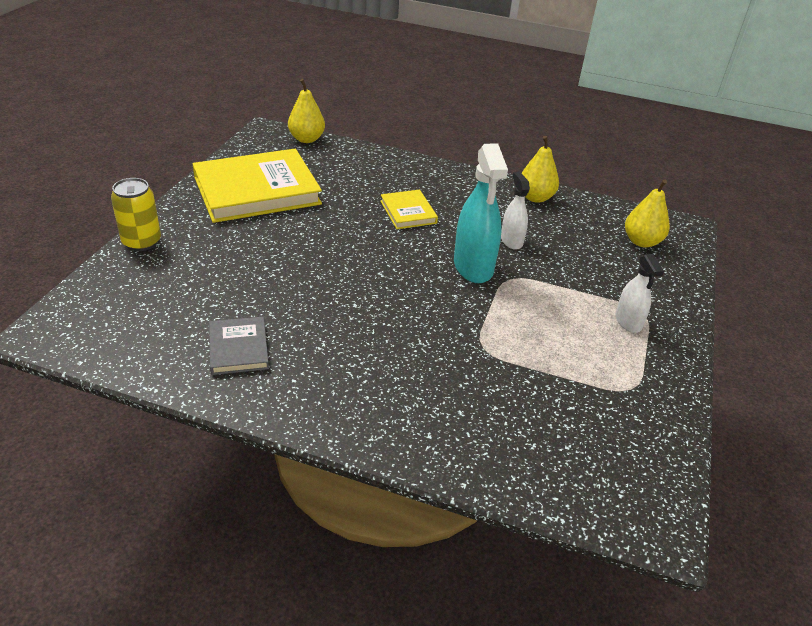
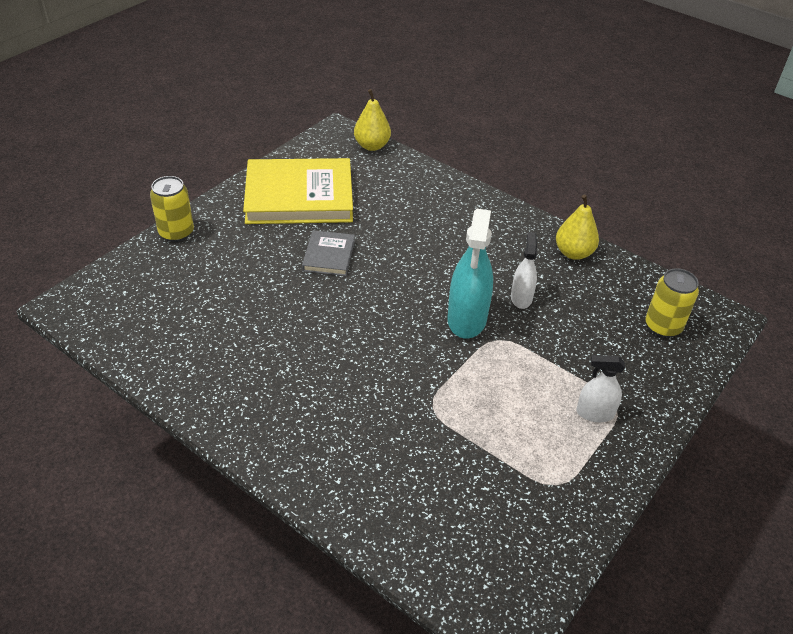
camera: 20 degrees right, 5 degrees up
(238, 348) = (213, 356): grey book -> grey book (329, 256)
(408, 212) = (432, 246): yellow book -> none
(628, 322) = (595, 413): white spray bottle -> white spray bottle turned 90 degrees clockwise
(641, 242) = (663, 326): yellow pear -> yellow can

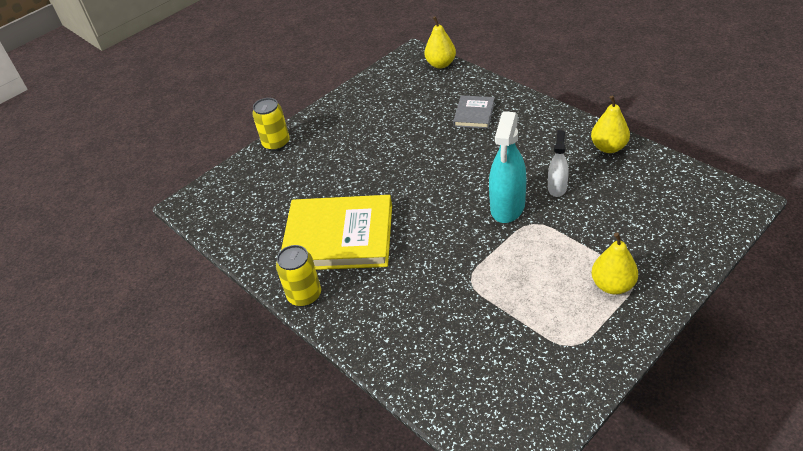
camera: 15 degrees right, 0 degrees up
(299, 196) = (376, 110): yellow book -> yellow book (339, 237)
(329, 256) = (396, 157): grey book -> grey book (474, 114)
(595, 413) = (612, 285): white spray bottle -> yellow pear
(663, 326) = (684, 209): yellow can -> yellow can (304, 295)

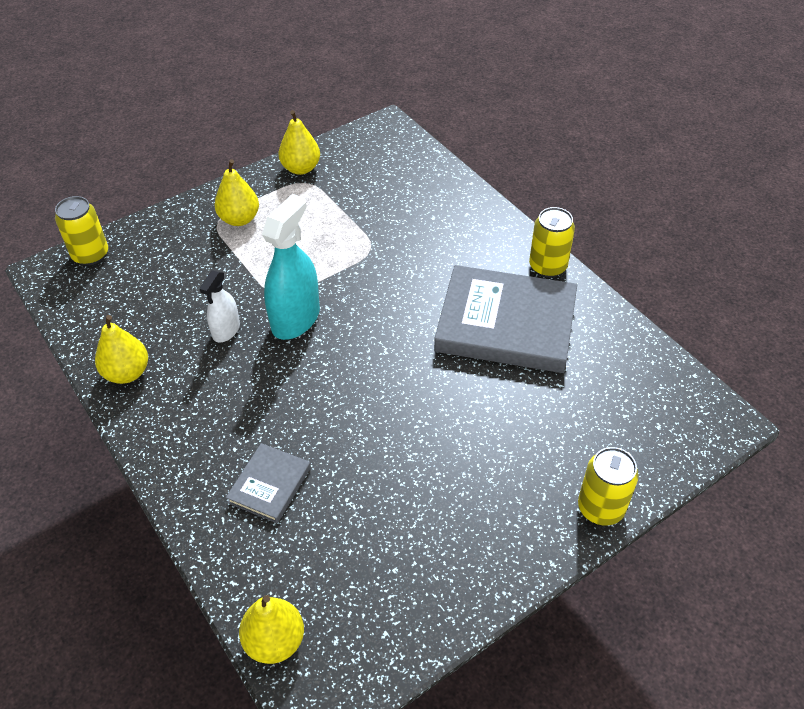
camera: 175 degrees left, 5 degrees up
(339, 237) = (506, 324): yellow book -> grey book
(587, 364) = (301, 168): none -> yellow pear
(722, 221) = (90, 255): none -> yellow can

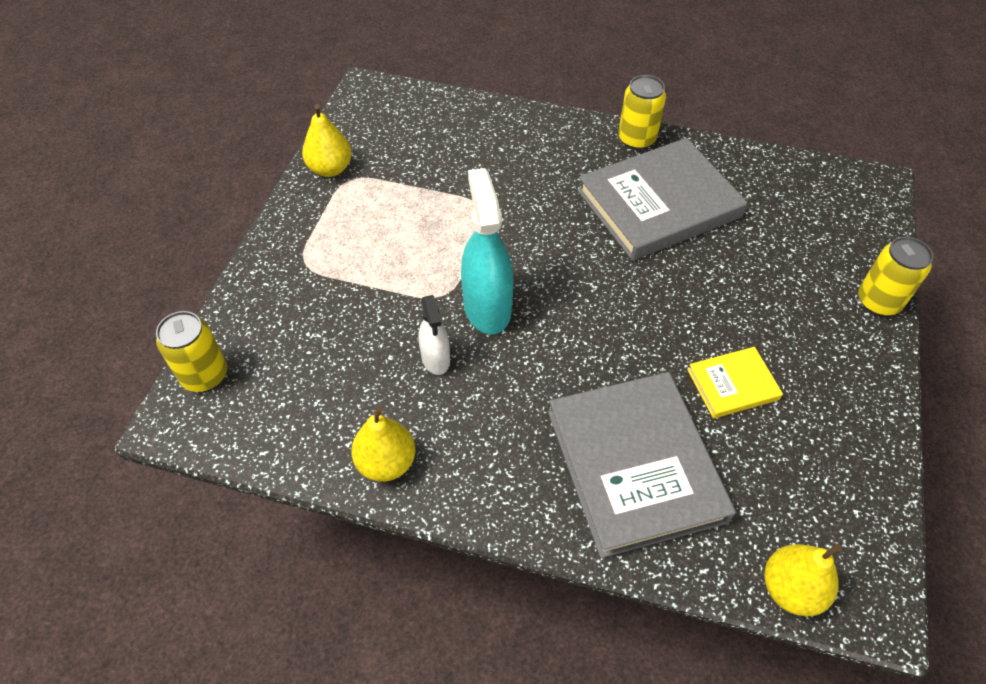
camera: 40 degrees left, 5 degrees up
(239, 219) = (325, 249): yellow pear -> none
(269, 485) = (635, 465): grey book -> grey book, size x2.09
(402, 484) = (732, 384): none -> yellow book

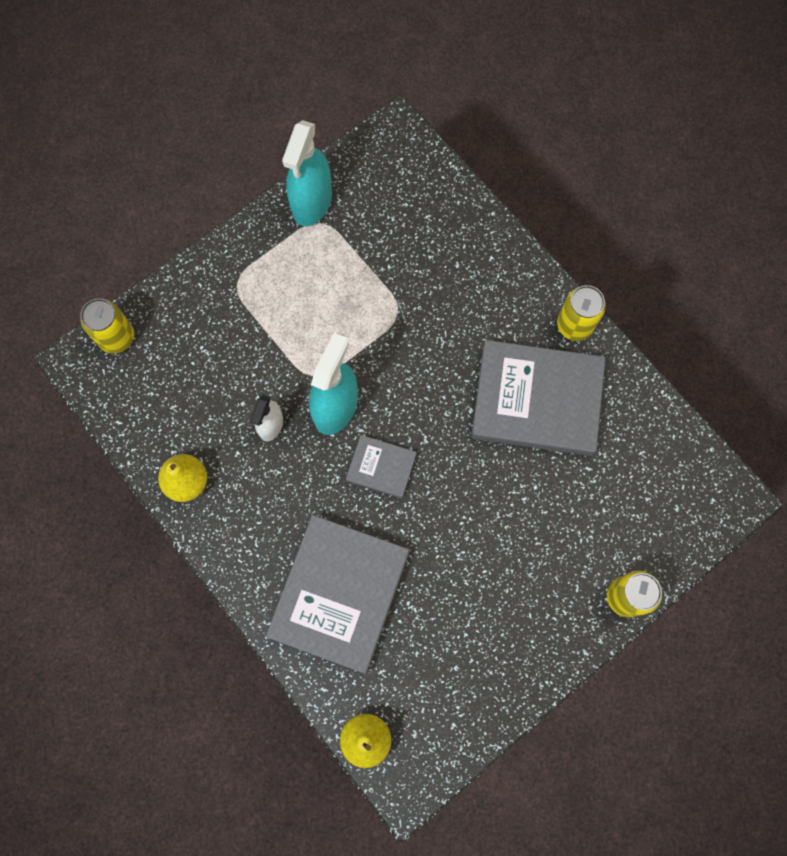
camera: 35 degrees right, 20 degrees up
(330, 169) = (312, 202): yellow pear -> turquoise spray bottle
(574, 330) = (381, 467): none -> grey book
(732, 384) = (455, 584): yellow book -> none

